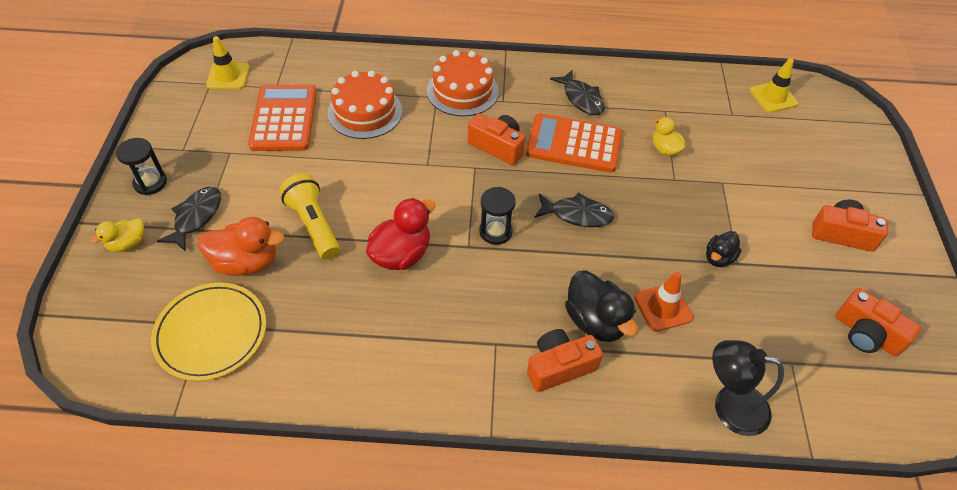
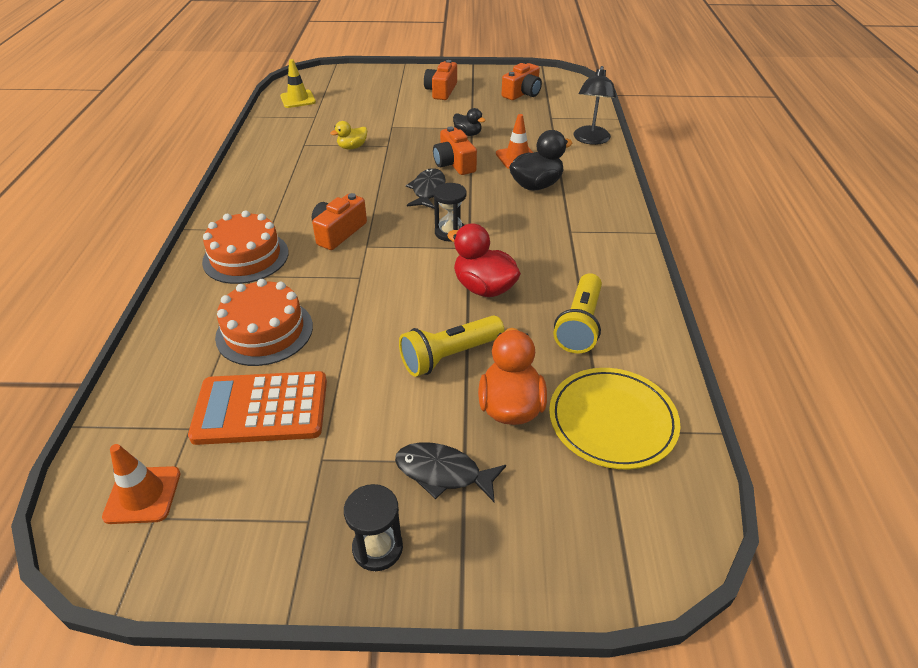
camera: 90 degrees left, 10 degrees down
(127, 244) = (496, 546): yellow duck -> none
(228, 76) = (143, 495): yellow traffic cone -> orange traffic cone
(335, 328) = (579, 324): none -> yellow flashlight
(559, 367) = (582, 202): orange camera -> orange camera (454, 163)
(573, 144) = (340, 190): orange calculator -> none
(581, 98) = (277, 184): black fish -> none

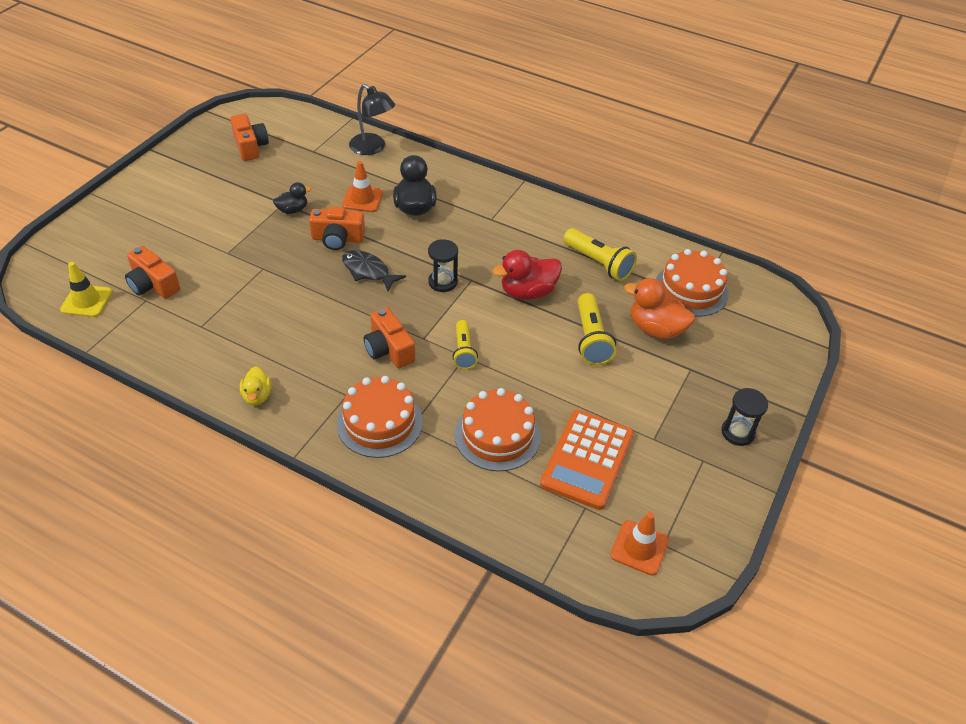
camera: 65 degrees left, 5 degrees up
(352, 147) = (242, 293): yellow duck -> yellow duck (257, 396)
(366, 274) = (463, 351): none -> yellow flashlight
(441, 91) = (187, 193): orange camera -> orange camera (153, 284)
(443, 473) = (695, 382): black fish -> none
(612, 420) = (691, 290): yellow plate -> orange cake

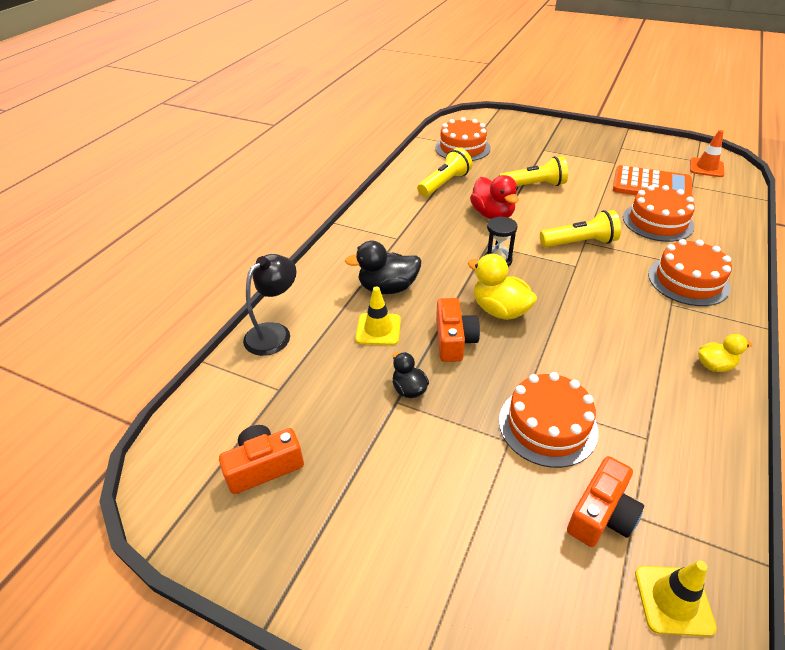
camera: 90 degrees left, 5 degrees down
(233, 275) = (547, 425): none -> orange cake
(362, 199) = (378, 329): orange traffic cone -> yellow traffic cone
(368, 271) = (500, 310): black fish -> yellow duck
(389, 349) = (601, 284): orange camera -> none
(463, 351) = (579, 243): yellow flashlight -> yellow flashlight, size x1.50
(655, 329) = (510, 161): orange duck -> none
(737, 432) = (590, 136): black hourglass -> none

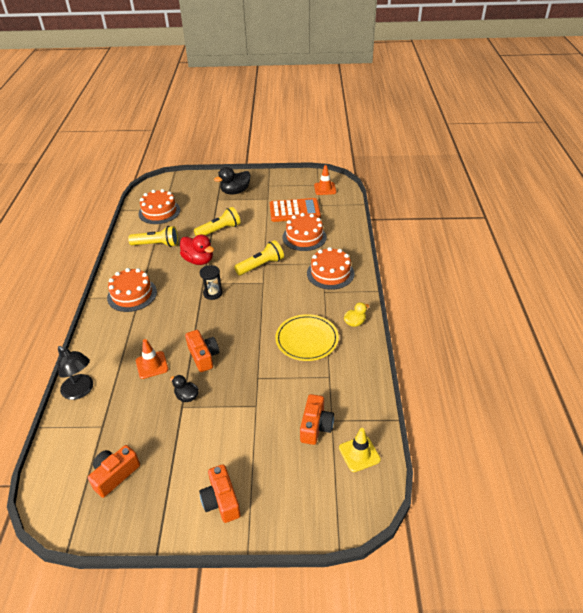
camera: 25 degrees left, 0 degrees up
(275, 333) = (81, 391): black lamp -> black lamp turned 120 degrees clockwise
(378, 329) = (152, 365): yellow traffic cone -> orange traffic cone
(388, 288) = (147, 335): black duck -> black duck (235, 192)
(400, 579) = (221, 501): none -> orange camera
(444, 183) = (156, 244): yellow flashlight -> yellow flashlight turned 75 degrees clockwise
(500, 310) = (225, 327): yellow duck -> none
(547, 425) = (274, 389): orange cake -> orange cake (132, 294)
(623, 366) = (307, 339): none -> yellow plate

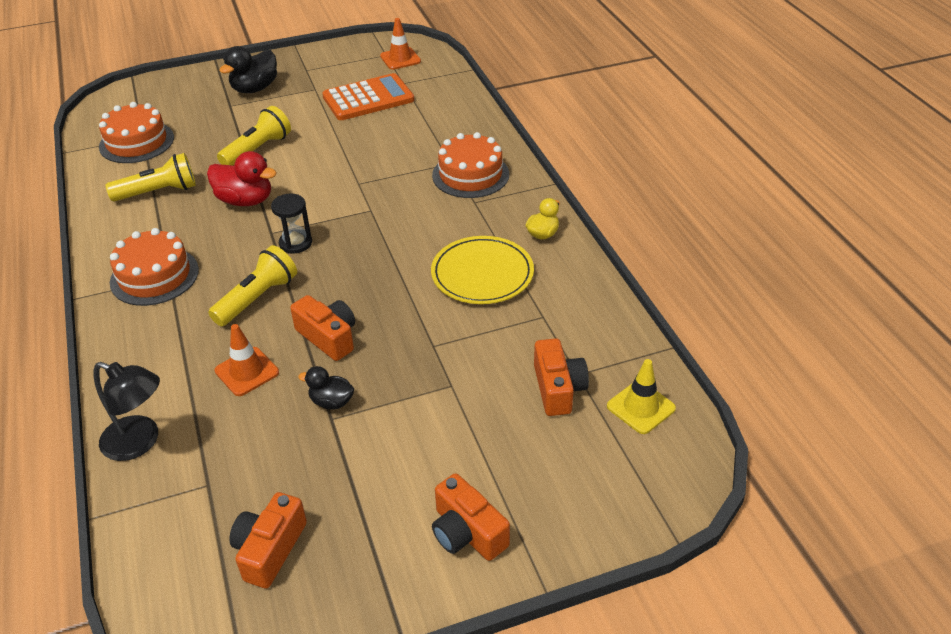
camera: 20 degrees left, 0 degrees up
(261, 265) = (354, 186): yellow flashlight -> yellow flashlight (257, 298)
(304, 237) = (403, 132): orange cake -> none

